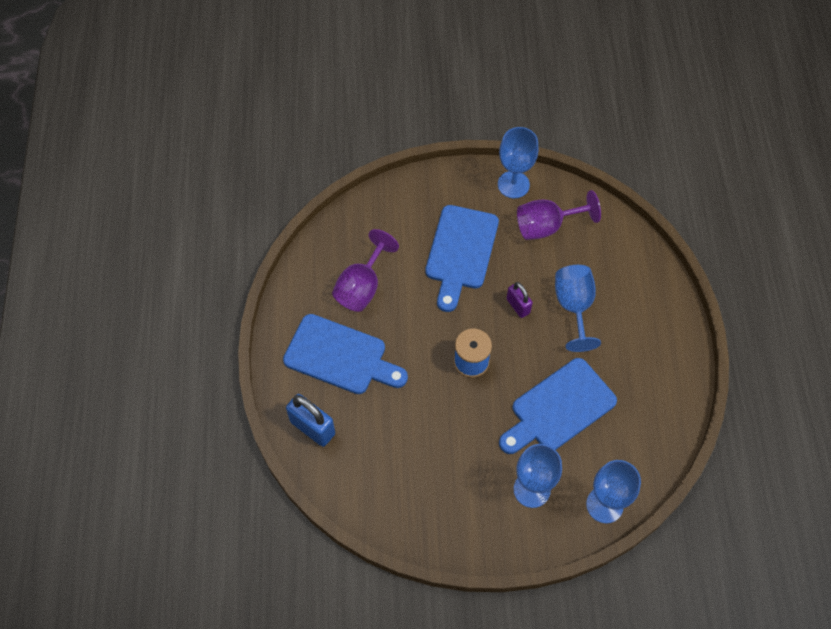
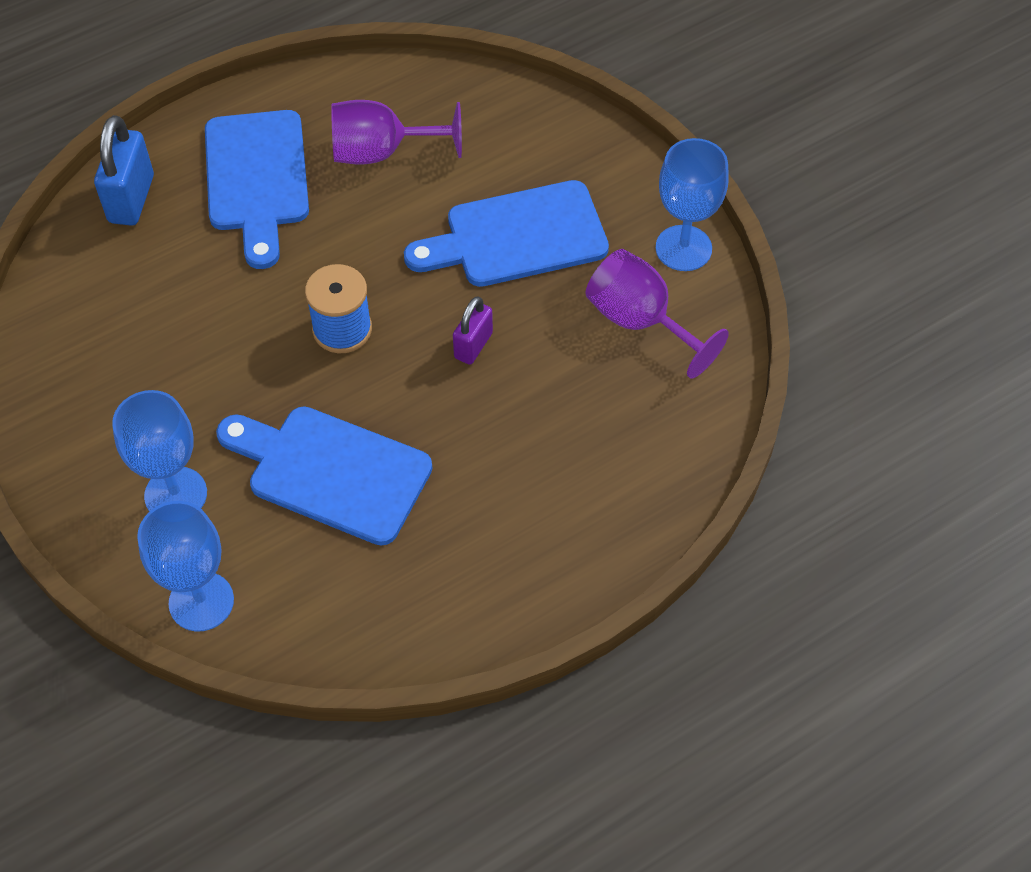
camera: 60 degrees right, 5 degrees down
(574, 307) = (520, 418): blue goblet -> none

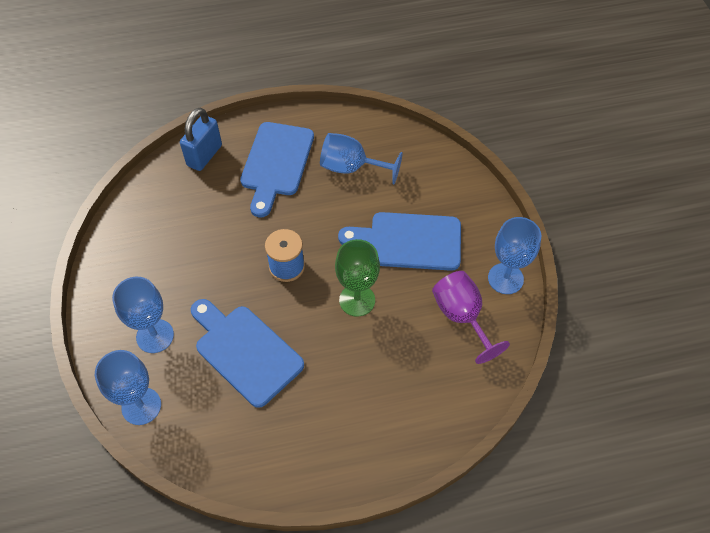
camera: 20 degrees right, 0 degrees up
(382, 152) = (351, 168): purple goblet -> blue goblet
(473, 345) = (357, 300): purple padlock -> green goblet

